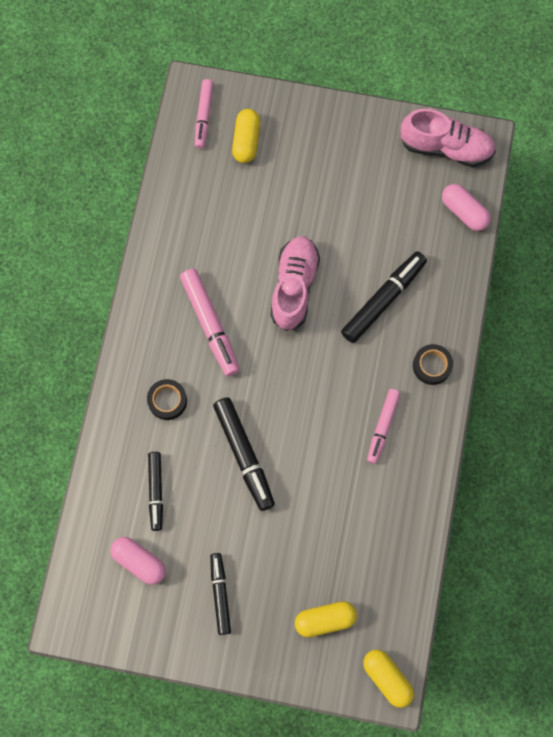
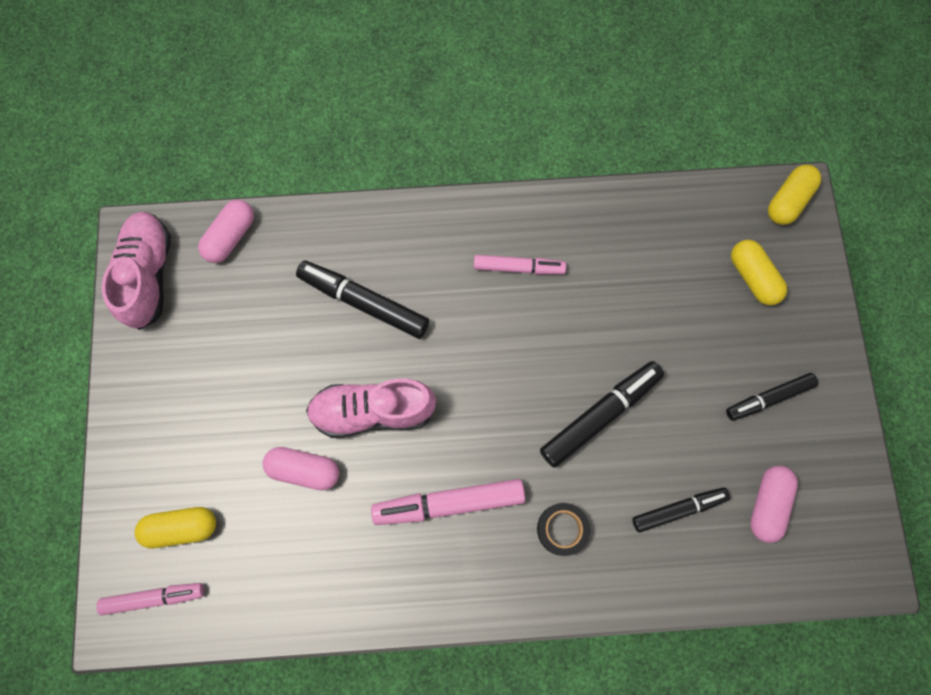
camera: 105 degrees left, 0 degrees up
(210, 325) = (449, 503): pink marker -> pink marker turned 150 degrees counterclockwise
(264, 229) = (304, 470): none -> pink capsule
(432, 366) = (431, 231): black tape -> none

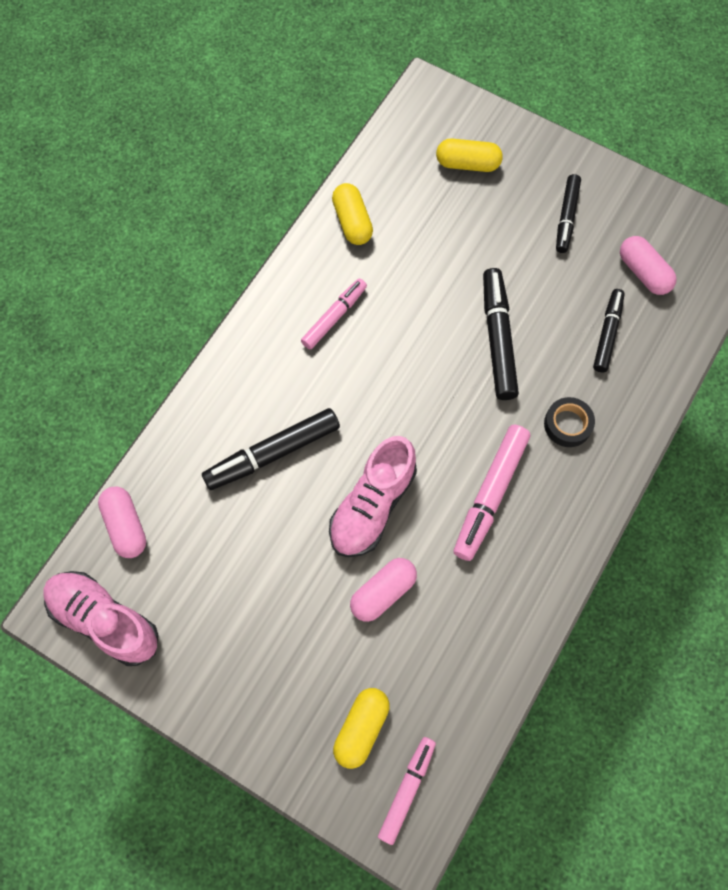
camera: 55 degrees left, 5 degrees down
(788, 201) = (426, 100): yellow capsule -> yellow capsule (352, 222)

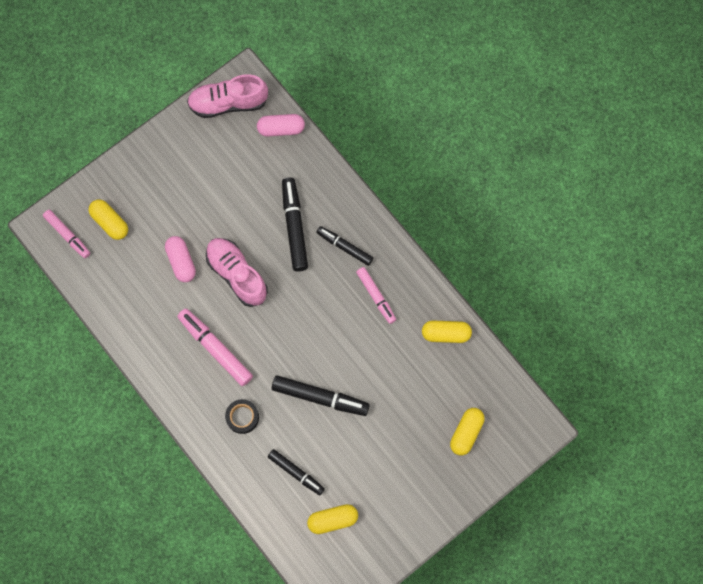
camera: 110 degrees right, 5 degrees up
(105, 620) = (228, 103): pink shoe -> pink shoe turned 150 degrees counterclockwise
(566, 217) = (396, 485): black marker -> black marker (344, 247)
(643, 272) = (333, 520): pink capsule -> yellow capsule

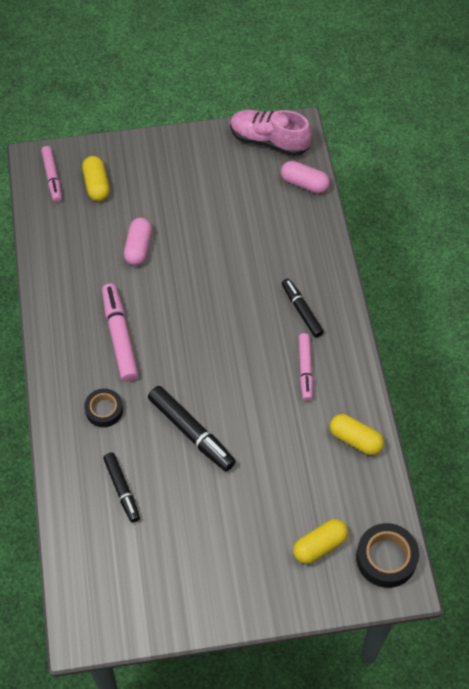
camera: 30 degrees right, 15 degrees down
(237, 275) = (182, 284): pink shoe -> none
(294, 226) = (264, 270): black marker -> none
(333, 520) = (129, 555): yellow capsule -> none
(518, 415) = (386, 558): none -> black tape

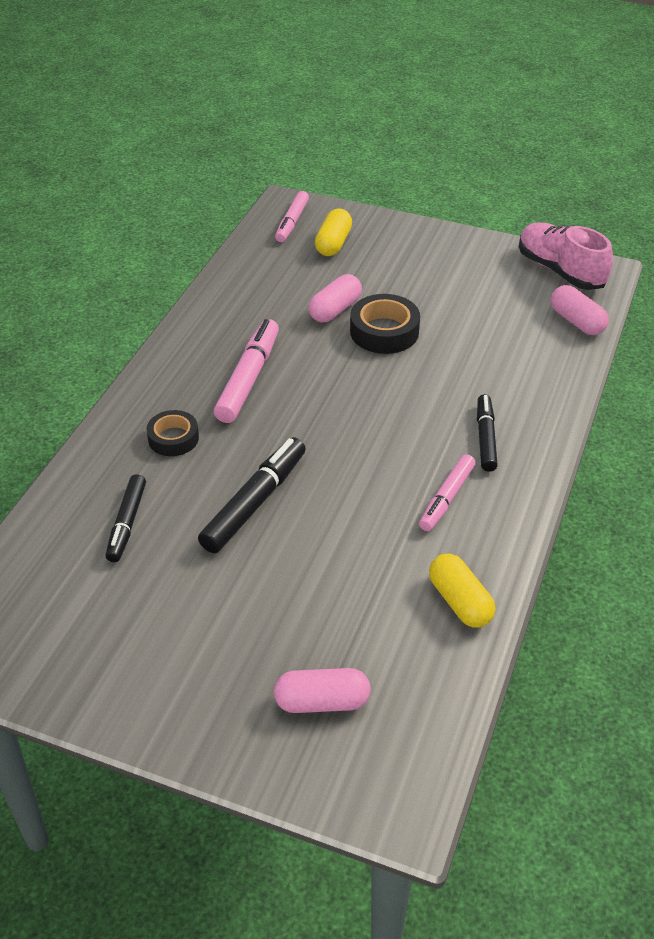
camera: 30 degrees right, 15 degrees down
(191, 432) = (255, 502): black marker -> black marker turned 135 degrees counterclockwise
(319, 545) = (322, 702): yellow capsule -> pink capsule
(386, 558) = (404, 764): black tape -> black tape (384, 331)

